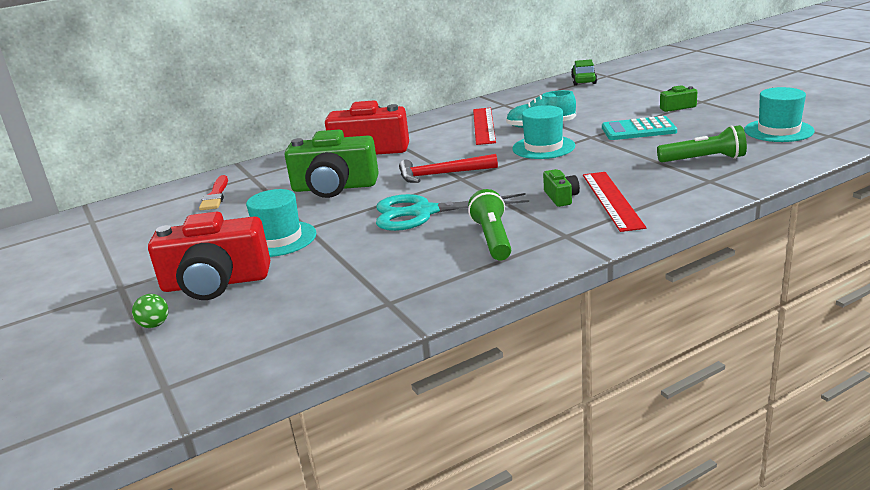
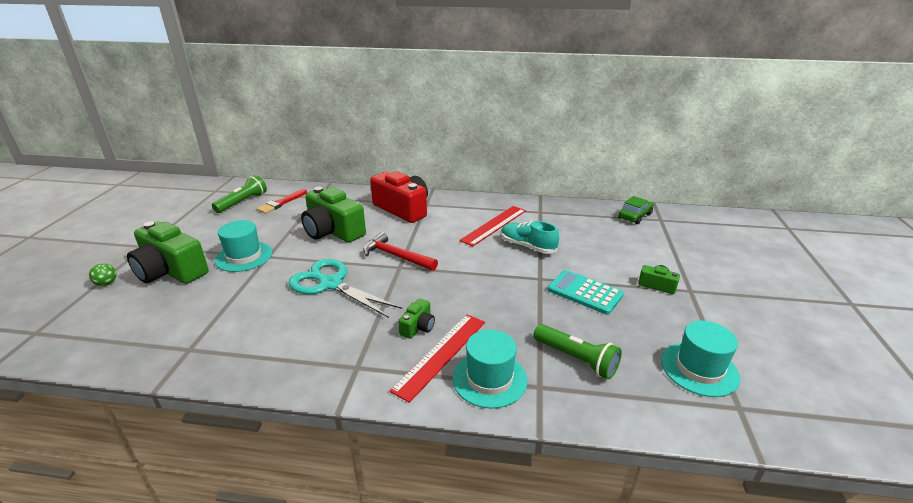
camera: 35 degrees right, 5 degrees up
(215, 283) = (171, 271): red camera -> green camera
(492, 238) = (319, 336): green flashlight -> green flashlight (243, 202)
(543, 147) = (492, 269): turquoise hat -> turquoise hat (489, 379)

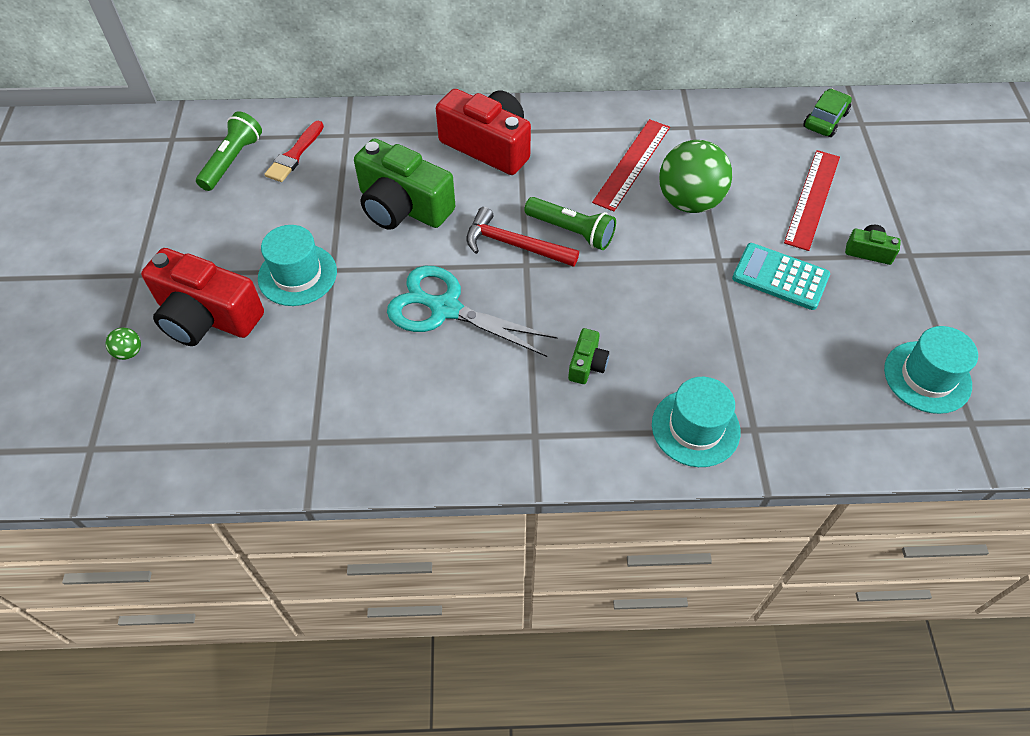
camera: 10 degrees left, 25 degrees up
(171, 271) = (207, 316): green camera -> red camera
(441, 354) = (629, 402): red ruler -> red ruler (812, 199)
(527, 246) = (689, 201): turquoise shoe -> green ball
(576, 359) = (788, 384): green flashlight -> green flashlight (571, 231)

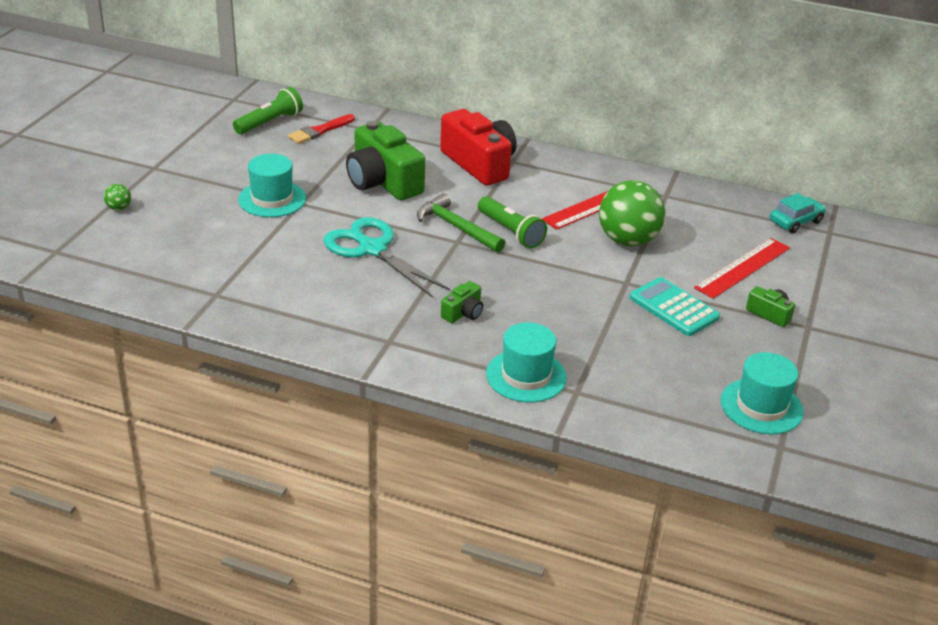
camera: 20 degrees right, 20 degrees down
(207, 316) = (188, 204): red camera -> none
(514, 245) = (456, 227): red hammer -> green hammer
(825, 120) = (795, 221): green car -> turquoise car

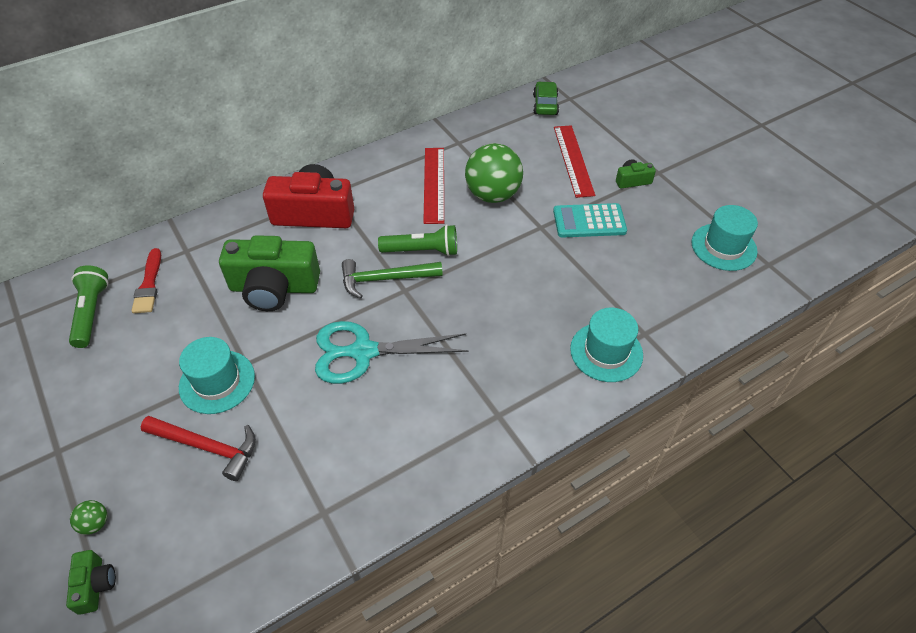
camera: 50 degrees left, 15 degrees up
(216, 221) = (207, 447): none -> red hammer
(463, 313) = (500, 343): green camera -> green camera (95, 585)
(795, 221) = (545, 105): turquoise car -> green car

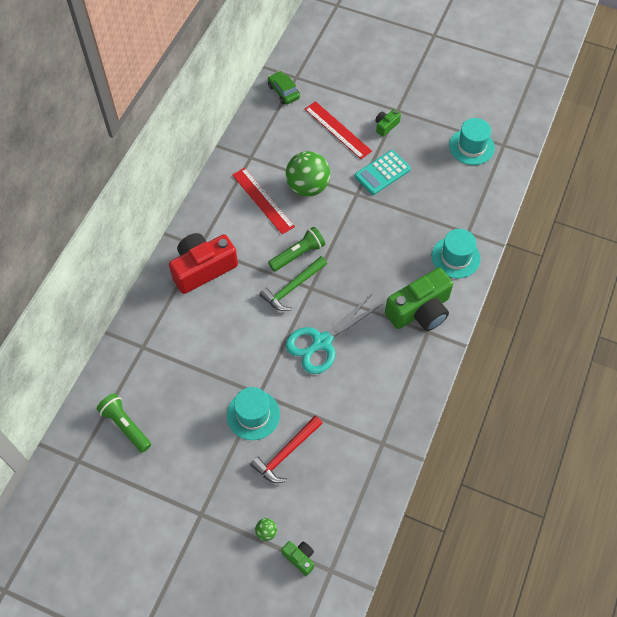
camera: 35 degrees left, 10 degrees up
(149, 284) = (143, 384): red brush -> none
(207, 447) = (286, 453): red hammer -> red hammer turned 150 degrees clockwise
(274, 287) = (228, 336): green camera -> green camera (420, 310)

